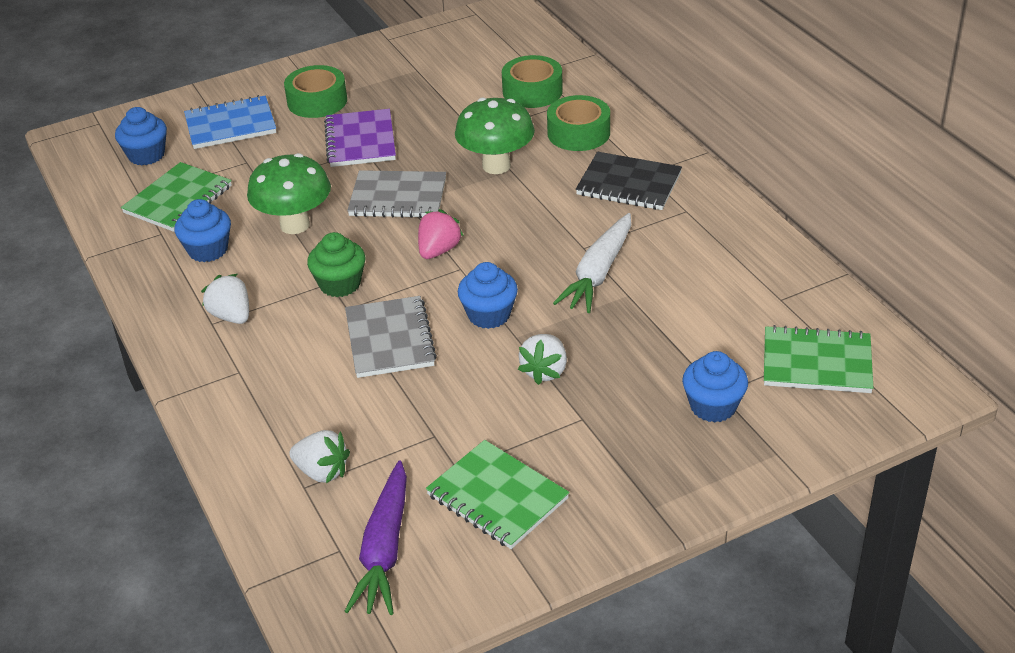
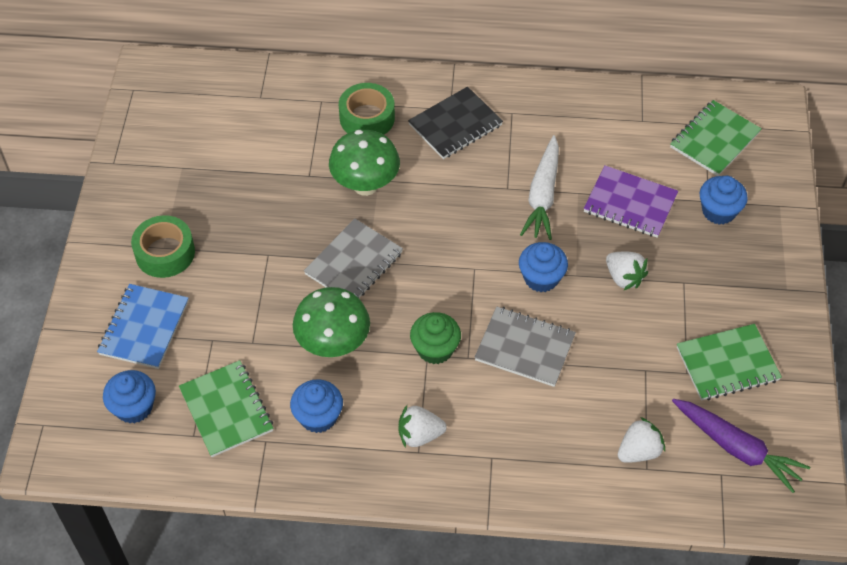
camera: 60 degrees left, 15 degrees up
(360, 141) = (253, 251): purple notebook -> purple notebook (630, 203)
(438, 250) = (443, 270): pink strawberry -> none
(532, 91) = (285, 114): green tape -> none
(598, 273) = (542, 195): white carrot -> white carrot turned 45 degrees clockwise

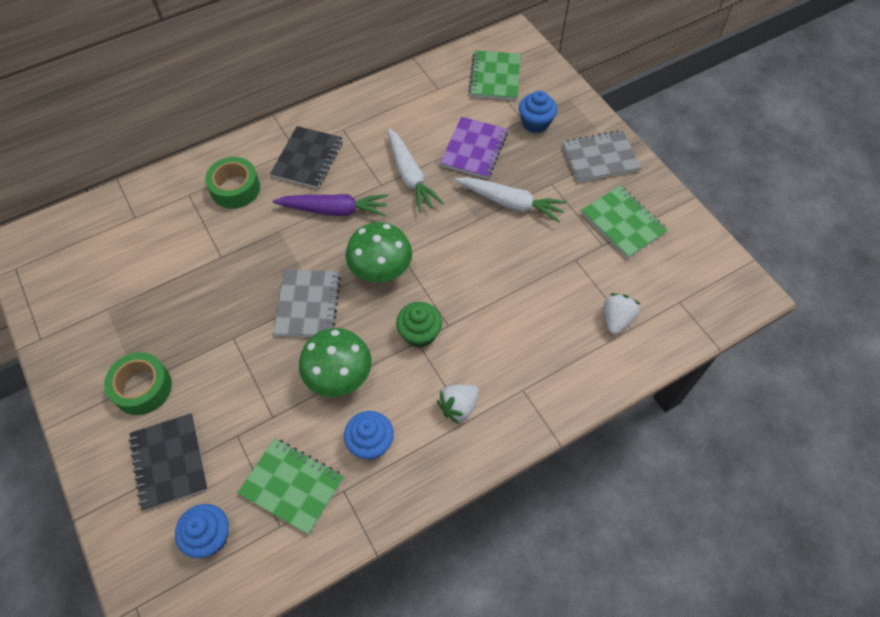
camera: 35 degrees left, 5 degrees up
(144, 328) = (169, 462): blue notebook -> black notebook
(365, 185) = (272, 240): green mushroom -> green mushroom (381, 272)
(525, 348) = (483, 293): grey notebook -> grey notebook (600, 158)
(541, 278) = (455, 236): blue cupcake -> none
(624, 278) = (510, 203): white strawberry -> white carrot
(630, 203) = (474, 149): purple notebook -> purple notebook turned 60 degrees counterclockwise
(727, 364) = (622, 223): green notebook -> green notebook turned 75 degrees counterclockwise
(737, 448) = (674, 277): purple carrot -> purple carrot (334, 210)

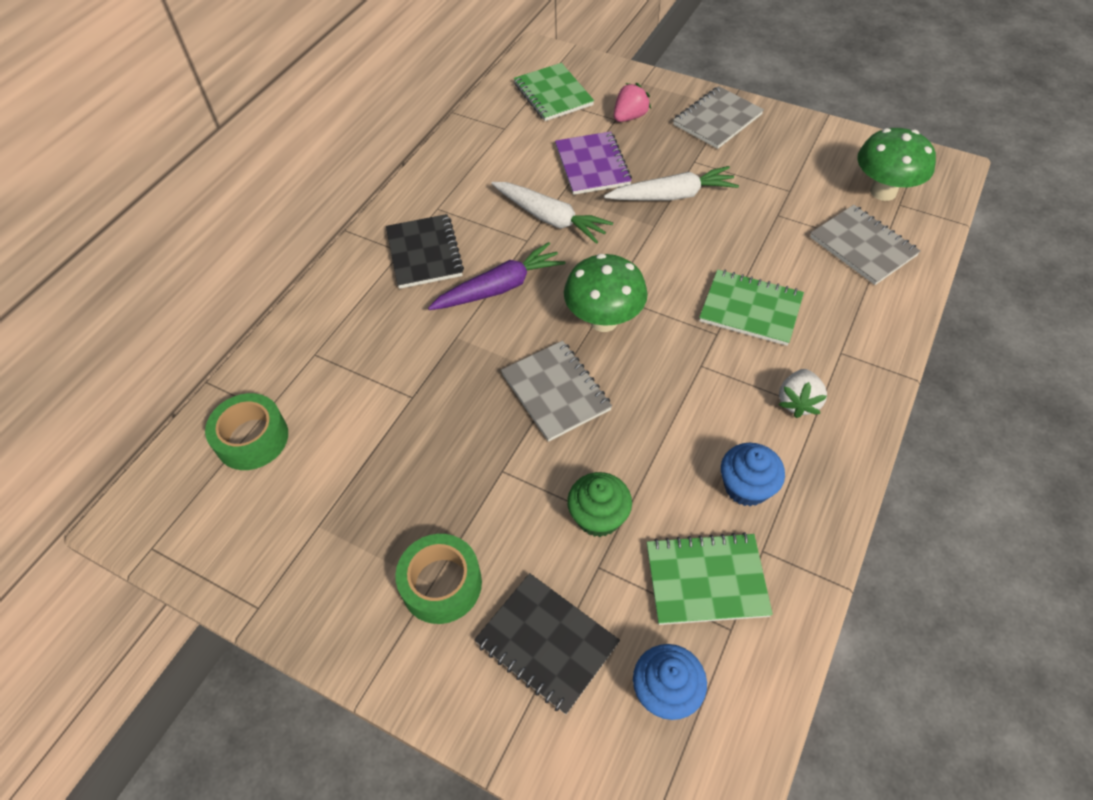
camera: 30 degrees left, 5 degrees down
(235, 188) = (366, 321): green tape -> green tape (252, 438)
(339, 378) = (655, 443): green mushroom -> green mushroom (883, 191)
(419, 333) = (696, 356): green cupcake -> green cupcake (598, 517)
(535, 123) = (629, 117): blue cupcake -> pink strawberry
(616, 319) = (862, 247): white strawberry -> grey notebook
(622, 223) = (789, 164): green notebook -> green notebook (750, 309)

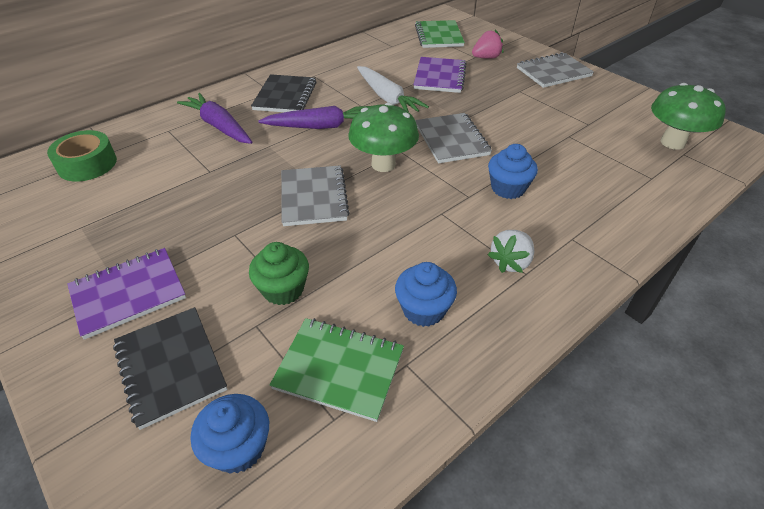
camera: 20 degrees right, 10 degrees down
(375, 327) = (219, 126): none -> purple carrot
(441, 584) = (128, 293): green tape -> purple notebook
(672, 195) = (489, 106): white carrot -> none
(750, 309) = (508, 188): green notebook -> blue cupcake
(862, 247) = (633, 173): grey notebook -> grey notebook (451, 140)

